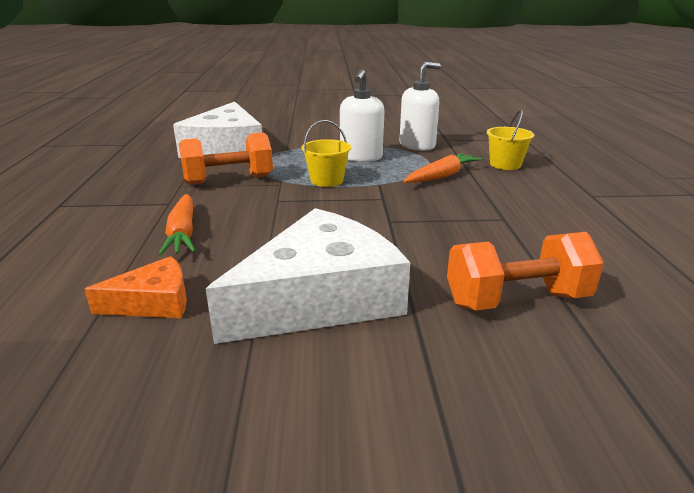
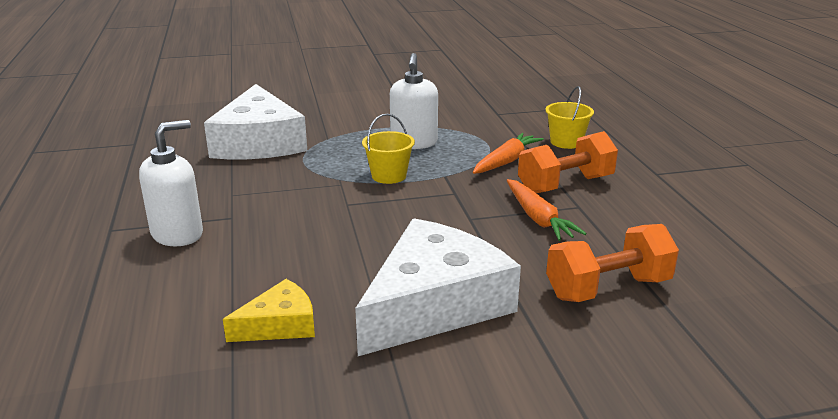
camera: 10 degrees left, 0 degrees up
(153, 302) = (280, 324): orange cheese -> yellow cheese
(182, 233) = (267, 250): orange carrot -> orange carrot (538, 218)
(228, 180) = (282, 183): orange dumbbell -> orange dumbbell (565, 185)
(417, 145) = (469, 123): white soap dispenser -> white soap dispenser (178, 234)

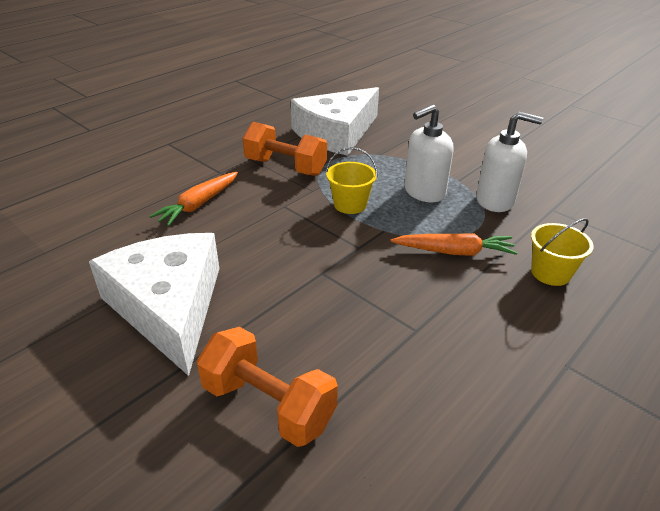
camera: 55 degrees right, 10 degrees up
(178, 234) = (181, 165): white soap dispenser -> white soap dispenser (495, 200)
(280, 324) = (99, 249): yellow cheese -> none
(434, 304) = (168, 306): white cheese -> white cheese turned 120 degrees counterclockwise
(538, 218) = (362, 312): orange carrot -> orange carrot (199, 204)
(565, 185) = (451, 305): orange dumbbell -> orange dumbbell (285, 167)

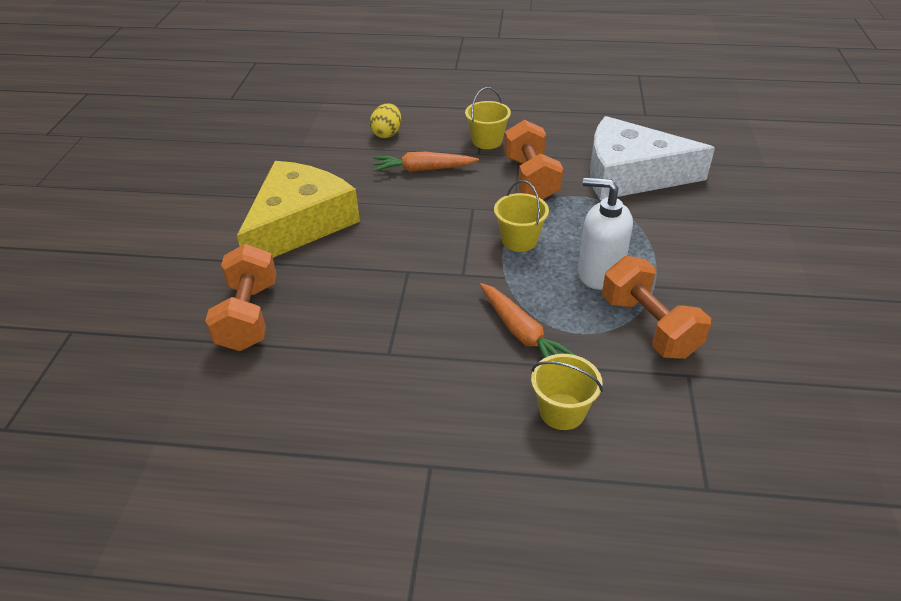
camera: 55 degrees right, 5 degrees up
(117, 199) = (387, 134): none -> yellow egg
(168, 306) = (299, 223): white cheese -> yellow cheese
(211, 162) = (487, 141): none -> yellow bucket
(495, 200) = (648, 326): white soap dispenser -> orange dumbbell

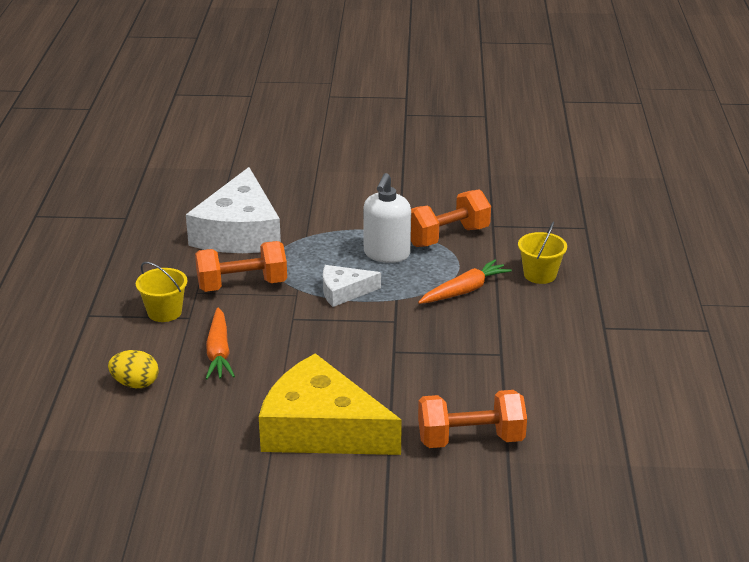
camera: 95 degrees left, 10 degrees down
(519, 240) = (344, 292): yellow bucket -> white cheese

